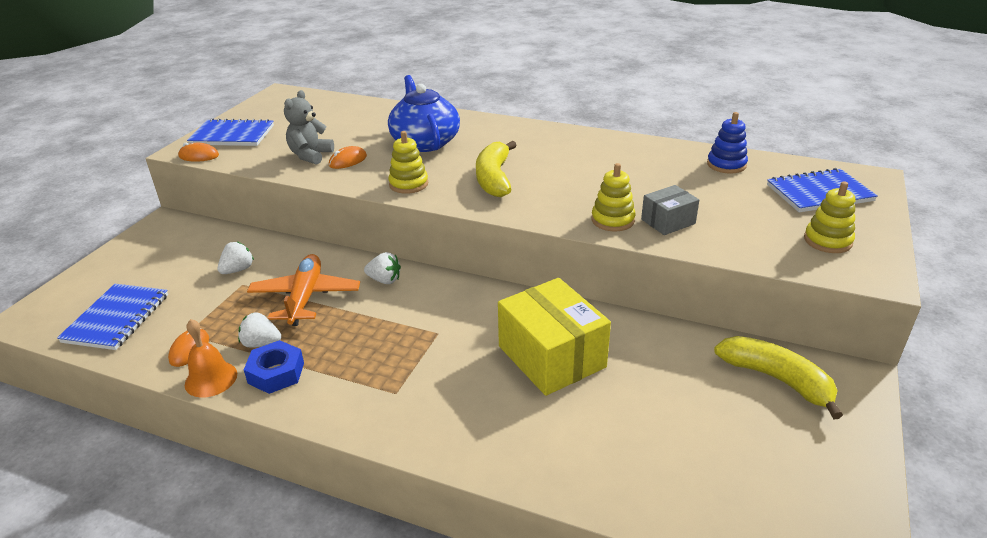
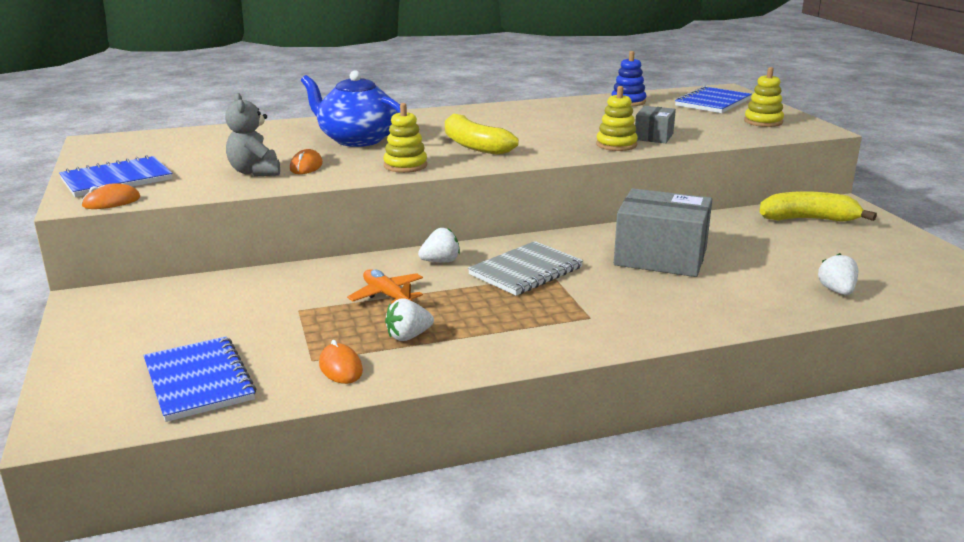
camera: 40 degrees left, 10 degrees down
(211, 379) = (408, 375): orange bell -> none
(238, 270) = (270, 302): white strawberry -> white strawberry (836, 291)
(276, 373) = (464, 347): blue nut -> none
(305, 297) = (387, 295): orange plane -> orange plane, size x0.64
(425, 319) = (526, 271): none -> grey notebook
(551, 356) = (660, 257): yellow box -> grey box

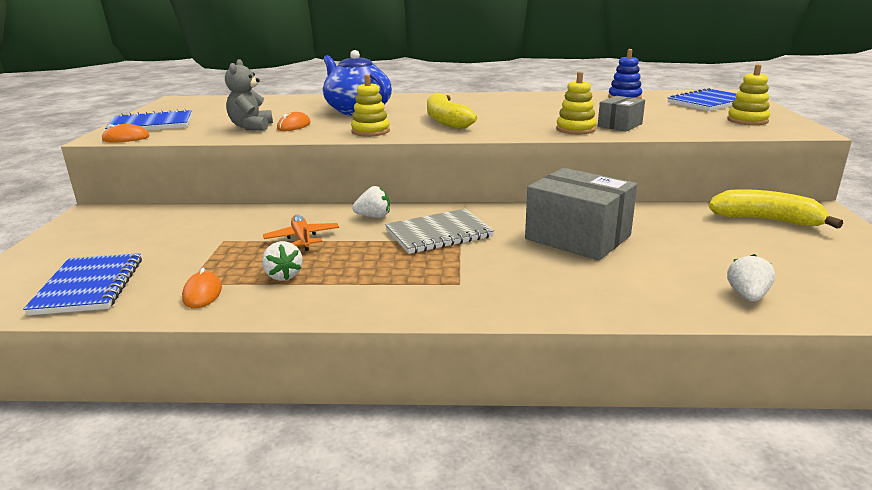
camera: 20 degrees right, 0 degrees up
(408, 336) = (283, 276): white strawberry -> white strawberry turned 105 degrees counterclockwise

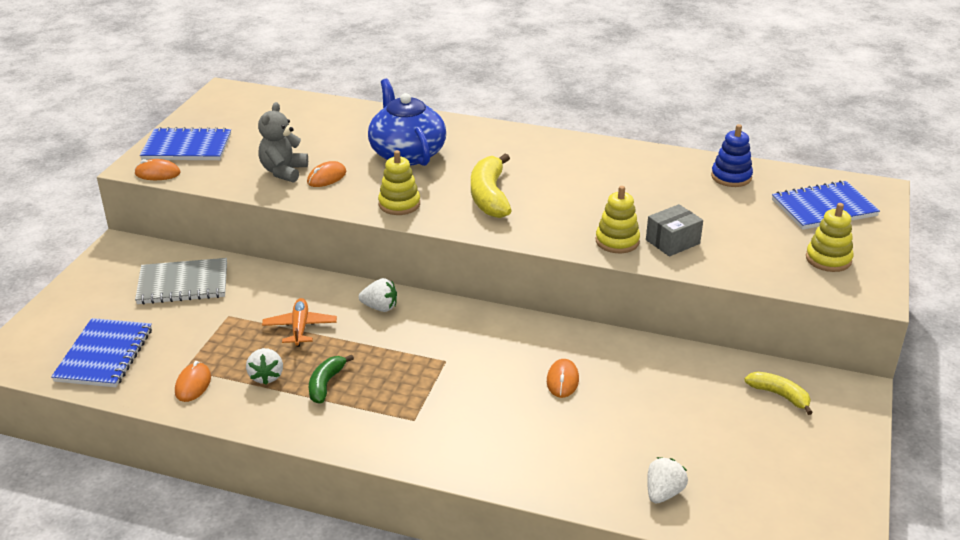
camera: 15 degrees right, 10 degrees up
(351, 272) = (326, 384): none -> green banana
(439, 234) = (430, 347): grey notebook -> grey notebook (183, 284)
(577, 237) = (562, 380): grey box -> orange mouse
(766, 220) = (779, 395): yellow banana -> yellow banana, size x0.59

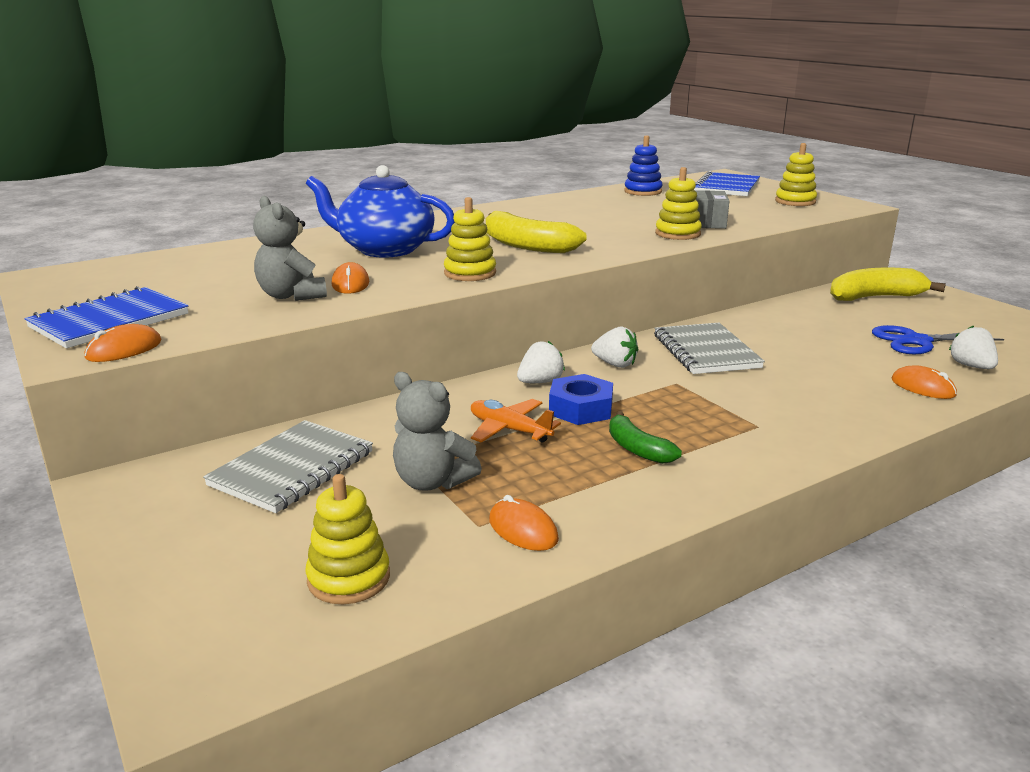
camera: 50 degrees left, 10 degrees down
(104, 355) = (349, 578): blue notebook -> yellow stacking toy
(213, 332) = (432, 482): none -> grey teddy bear
(266, 376) = (575, 477): white strawberry -> white strawberry (615, 364)
(358, 340) = (580, 408): none -> blue nut
(520, 352) = (705, 351): none -> grey notebook
(562, 380) = (771, 350): orange mouse -> orange mouse (923, 387)
(687, 449) = (917, 341): none -> blue scissors
(779, 395) = (875, 297): yellow banana -> yellow banana, size x1.69

